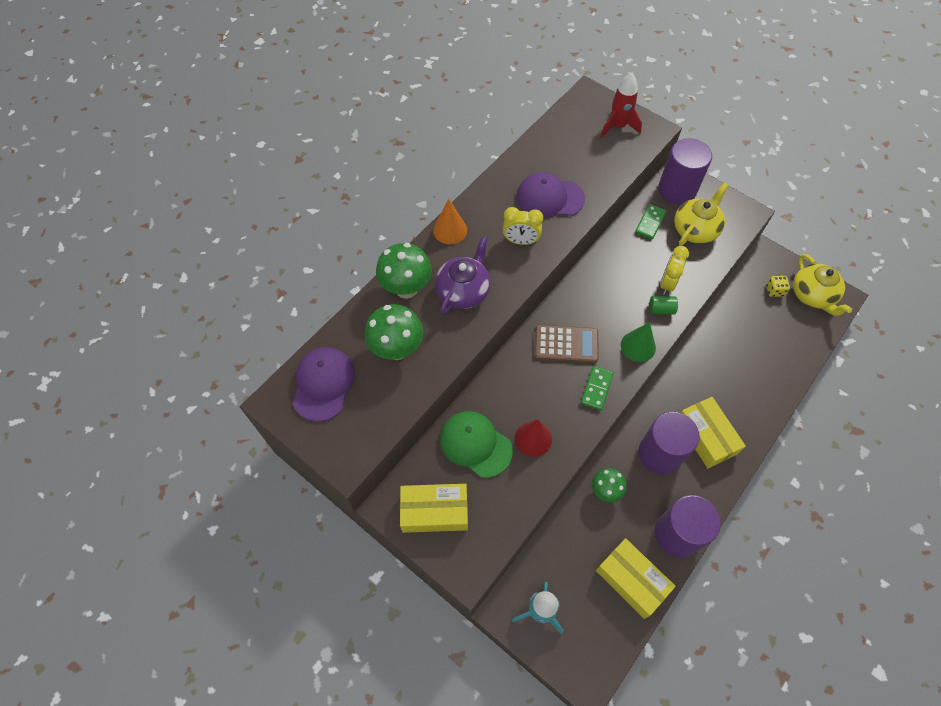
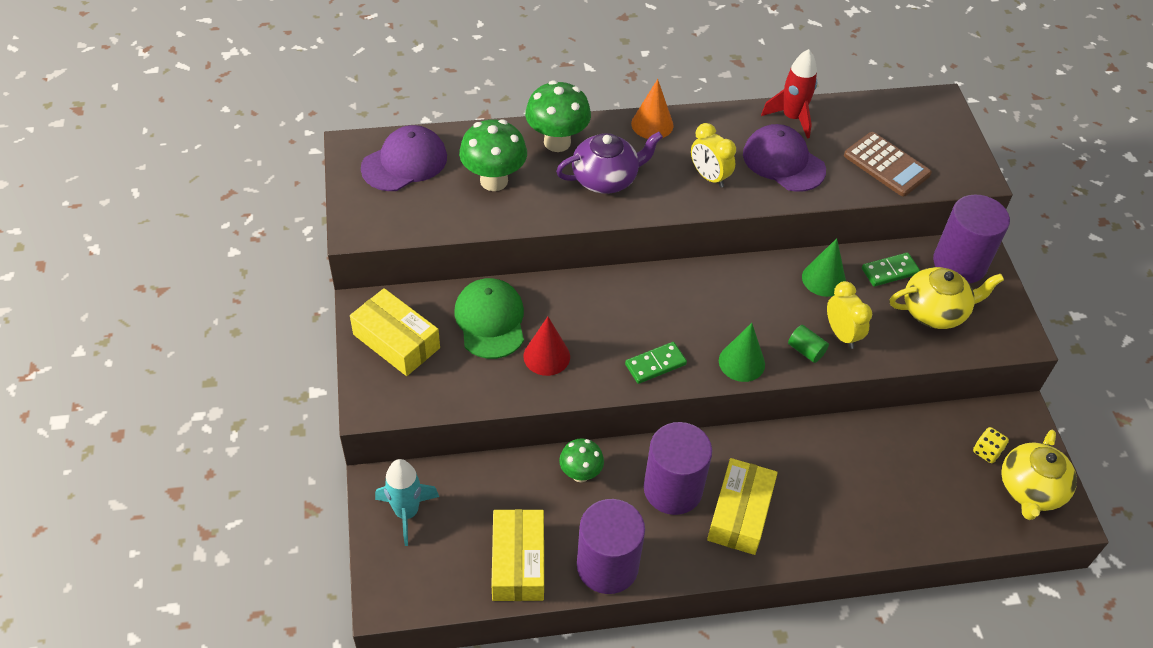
camera: 40 degrees right, 10 degrees down
(566, 344) = (670, 308): brown calculator -> brown calculator (886, 165)
(618, 126) = (937, 149): red rocket -> red rocket (792, 118)
(624, 256) = (823, 279): none -> green cone
(667, 283) = (841, 334): yellow clock -> yellow clock turned 90 degrees clockwise

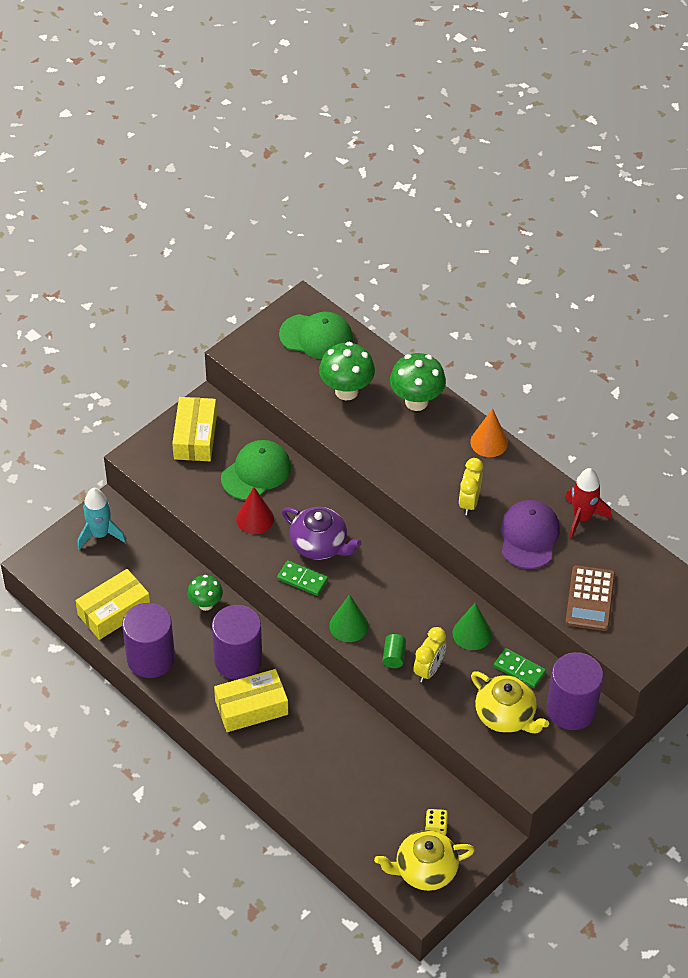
camera: 55 degrees right, 0 degrees up
(404, 162) = (316, 337): purple cap -> green cap
(606, 179) = (409, 447): purple teapot -> purple teapot (319, 545)

